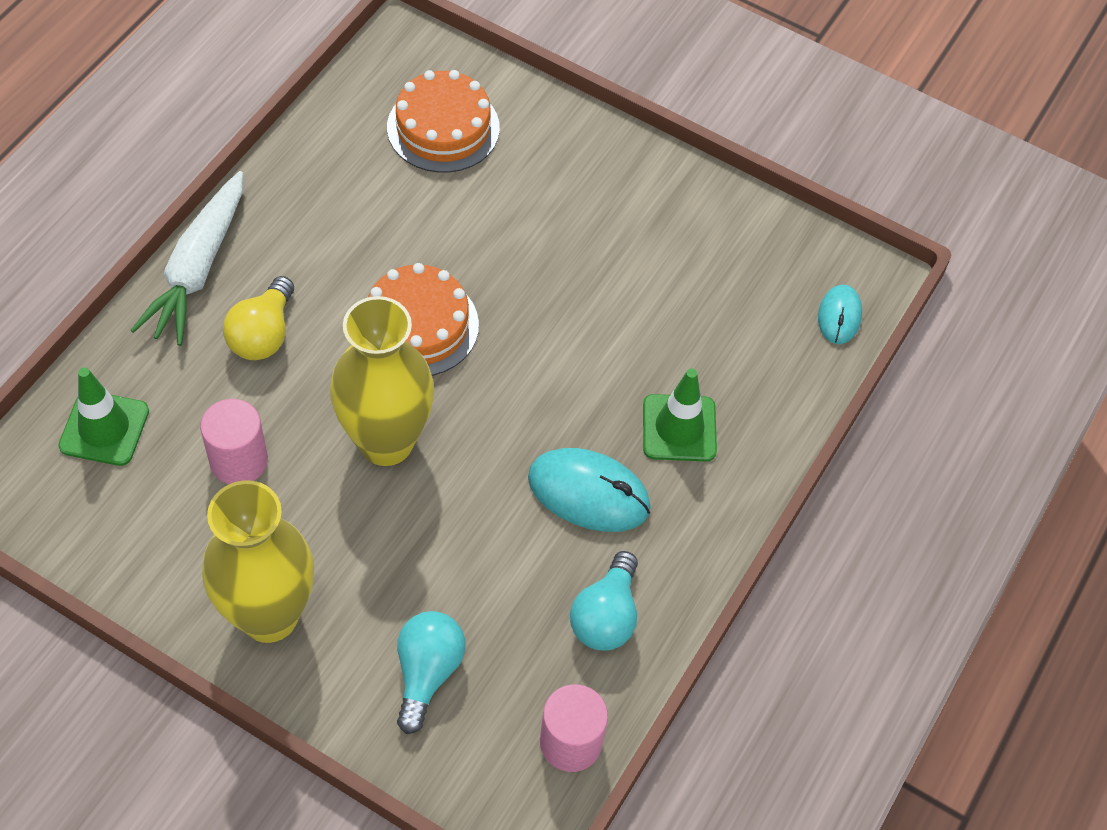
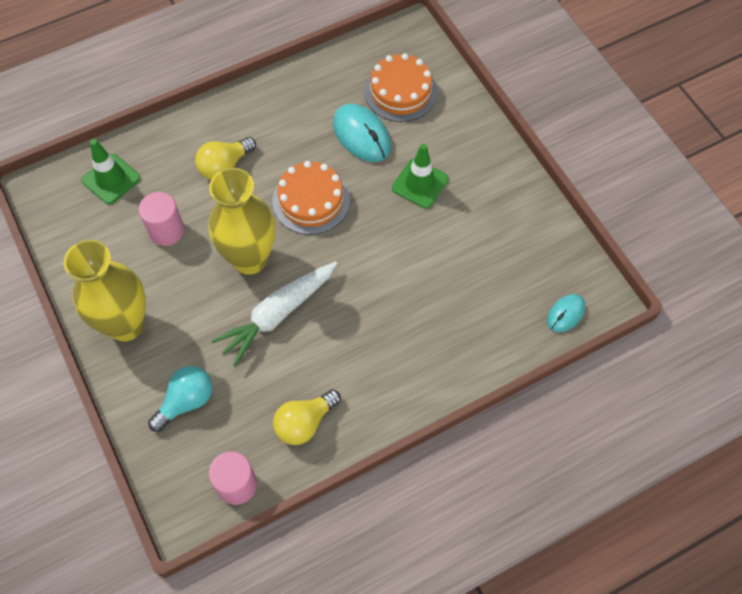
camera: 35 degrees right, 5 degrees up
(198, 268) = (214, 113): white carrot -> white carrot (278, 314)
(589, 493) = (342, 345): turquoise mouse -> turquoise mouse (361, 135)
(606, 616) = (304, 423): turquoise light bulb -> yellow light bulb
(679, 428) = (420, 334): green traffic cone -> green traffic cone (420, 184)

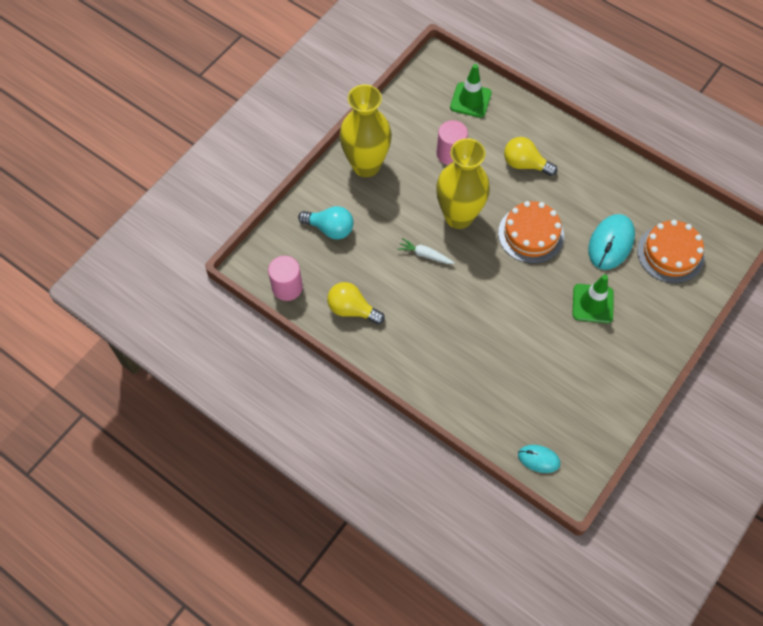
camera: 65 degrees right, 0 degrees up
(278, 314) = (425, 255): white carrot -> white carrot, size x0.49

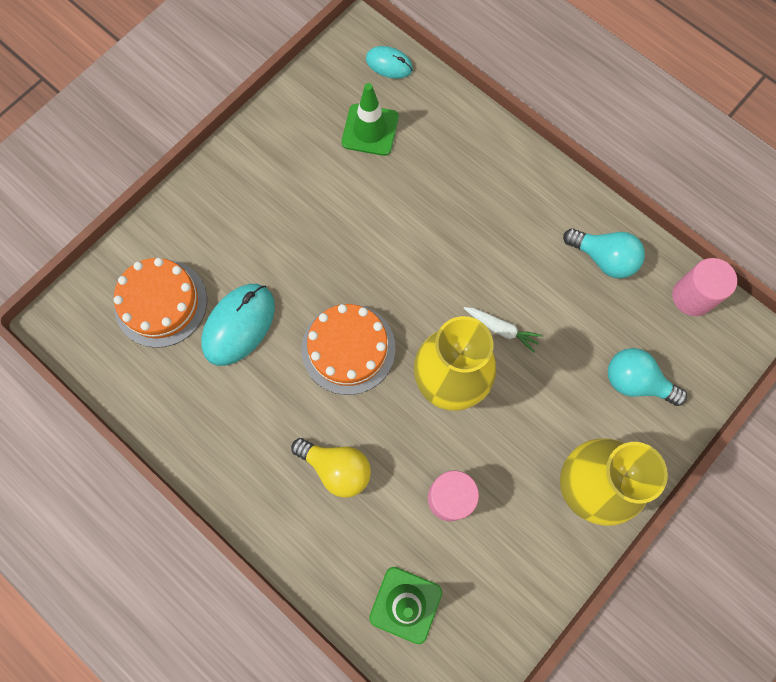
camera: 175 degrees left, 10 degrees up
(352, 309) = (603, 258): yellow light bulb -> turquoise light bulb
(592, 303) = (285, 240): green traffic cone -> green traffic cone (370, 130)

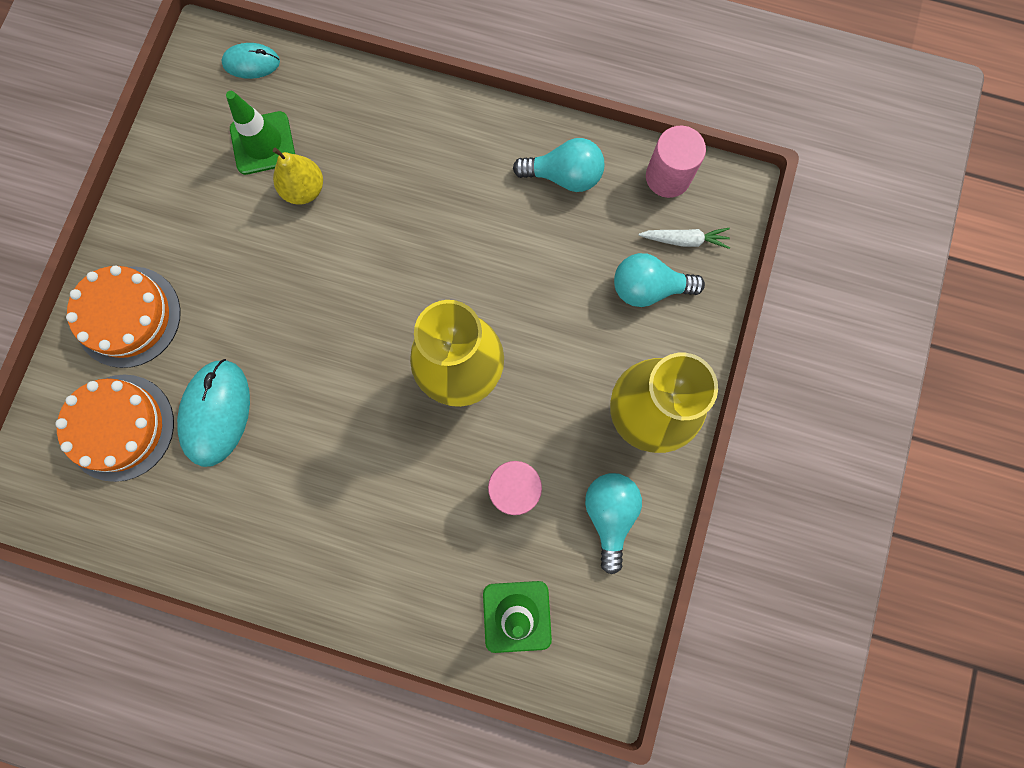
camera: 25 degrees left, 5 degrees up
(336, 468) = (387, 514): yellow light bulb -> none
(348, 348) = (343, 385): orange cake -> orange cake (128, 316)
(386, 179) = (304, 189): none -> yellow pear
(501, 329) = (492, 295): white carrot -> white carrot (684, 240)
(520, 557) = (609, 515): none -> turquoise light bulb

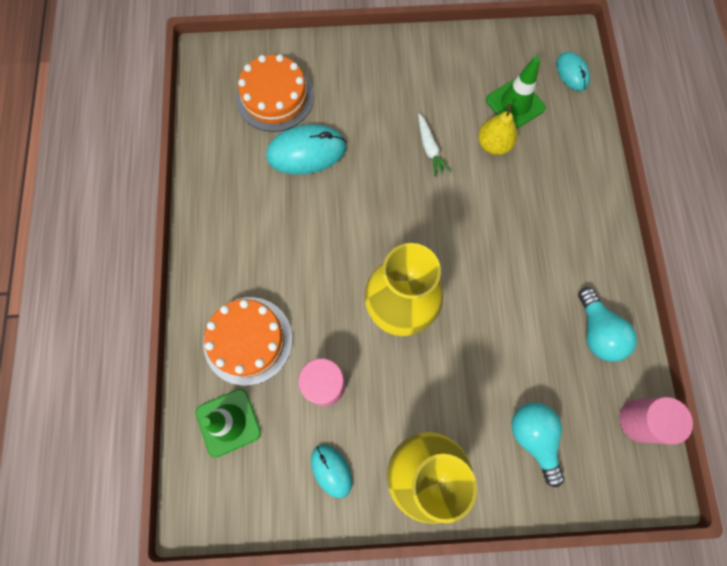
camera: 70 degrees right, 5 degrees down
(128, 316) = (352, 71): orange cake -> orange cake (248, 340)
(609, 515) = (331, 470): turquoise light bulb -> turquoise mouse
(684, 240) = (590, 455): white carrot -> white carrot (430, 149)

